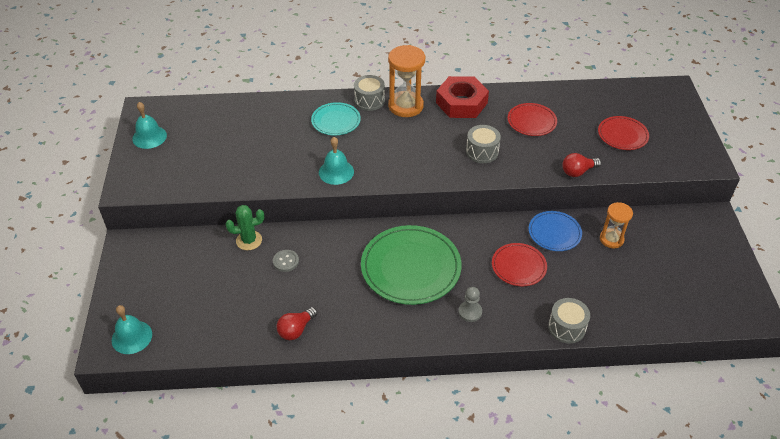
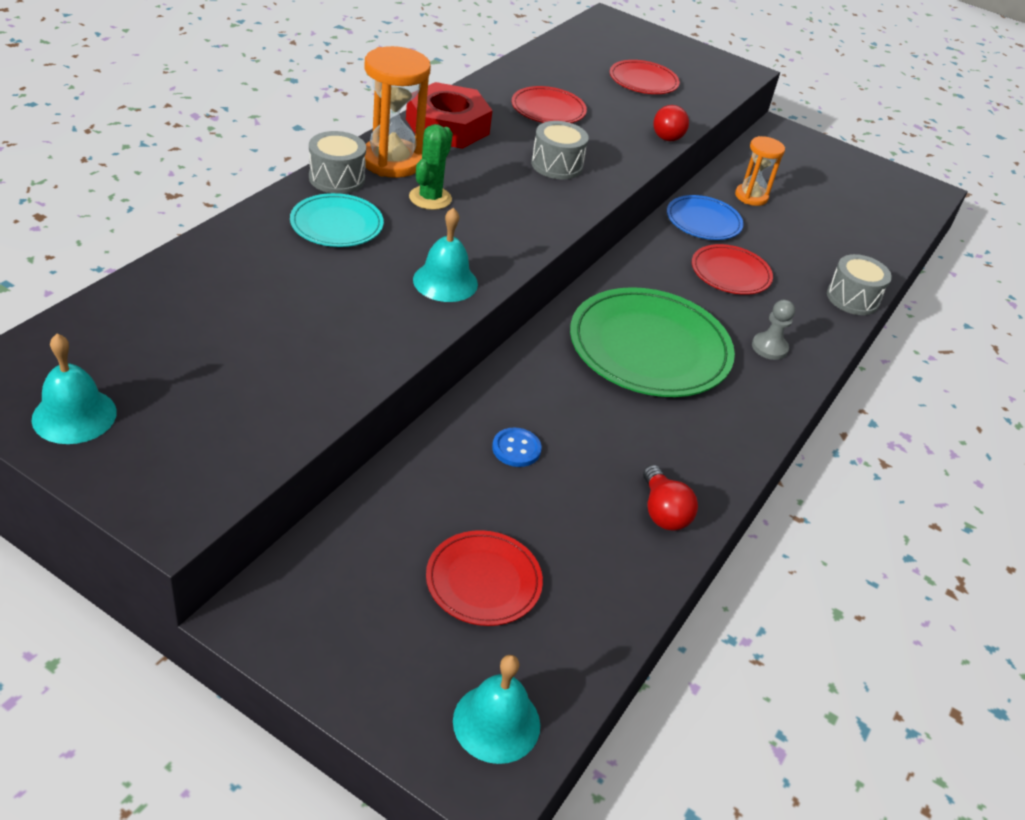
camera: 60 degrees left, 5 degrees down
(199, 294) = (483, 581): none -> red plate
(249, 240) = (428, 462): green cactus -> green cactus (430, 198)
(286, 261) = (516, 449): grey button -> blue button

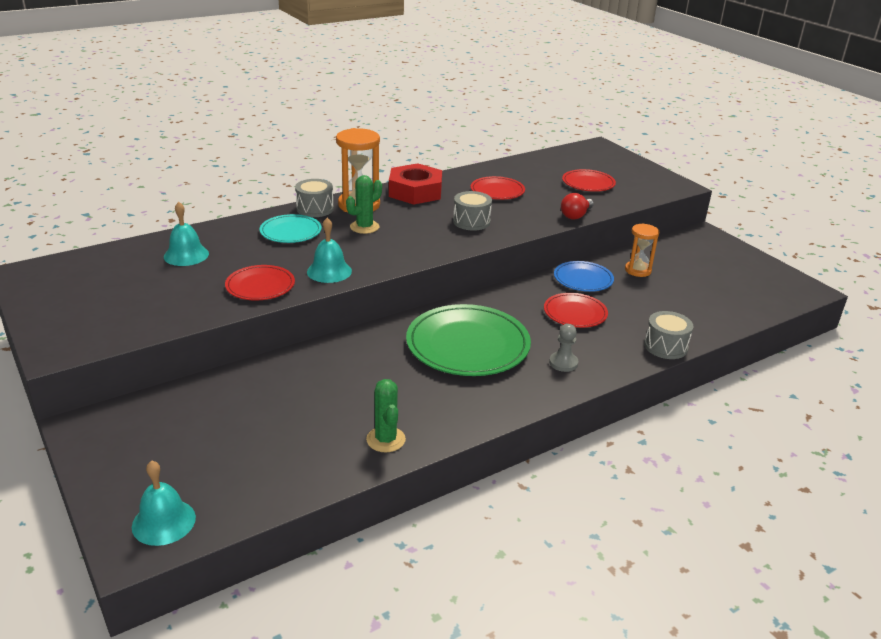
camera: 30 degrees right, 10 degrees down
(74, 415) = (54, 295): turquoise bell -> turquoise bell (186, 255)
(483, 581) = (228, 445): red plate -> red plate (260, 286)
(516, 449) = (318, 381): blue button -> none
(663, 512) = (386, 439): red light bulb -> green cactus

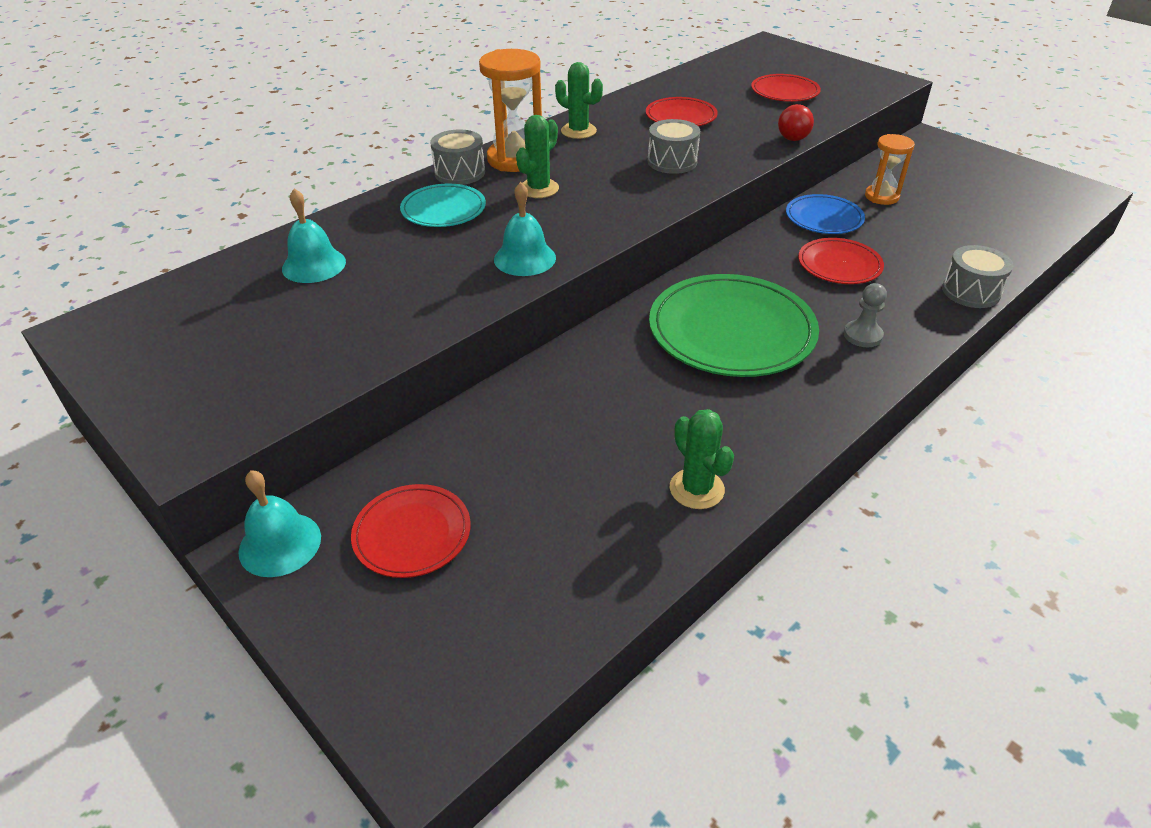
camera: 10 degrees left, 10 degrees up
(163, 522) = (447, 687): turquoise bell -> turquoise bell (280, 544)
(260, 286) = (441, 295): red plate -> red plate (412, 533)
(415, 191) = (578, 131): red nut -> green cactus

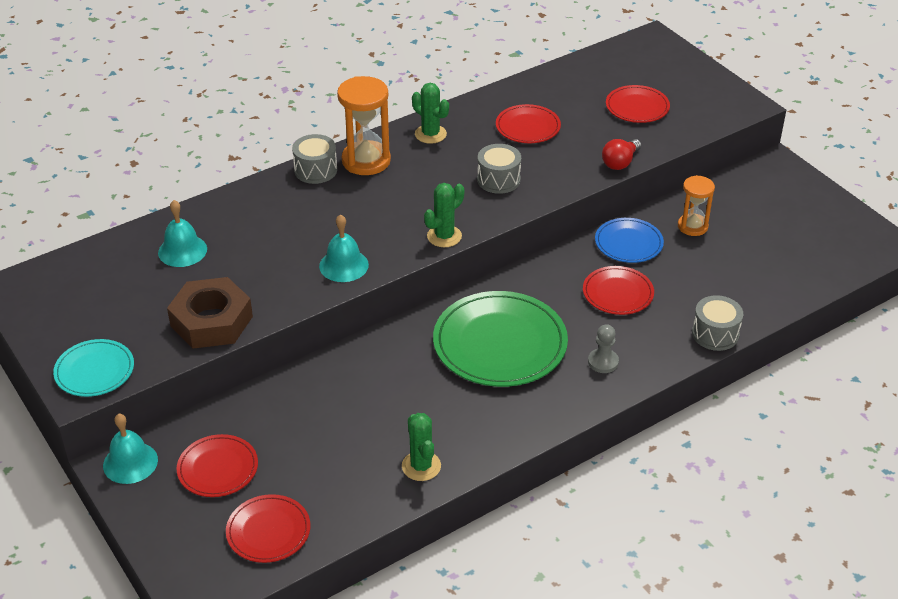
camera: 10 degrees right, 0 degrees up
(368, 338) = (211, 321): none -> brown nut
(443, 209) = (293, 208): turquoise plate -> turquoise plate (94, 371)
(510, 616) = (268, 531): none -> red plate
(539, 189) = (376, 196): green cactus -> green cactus (444, 236)

